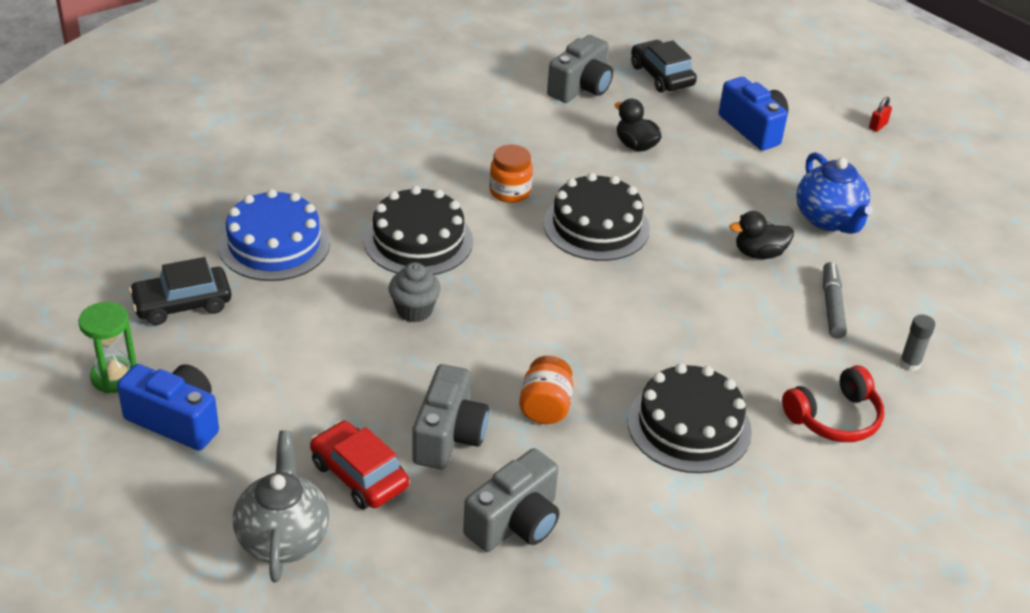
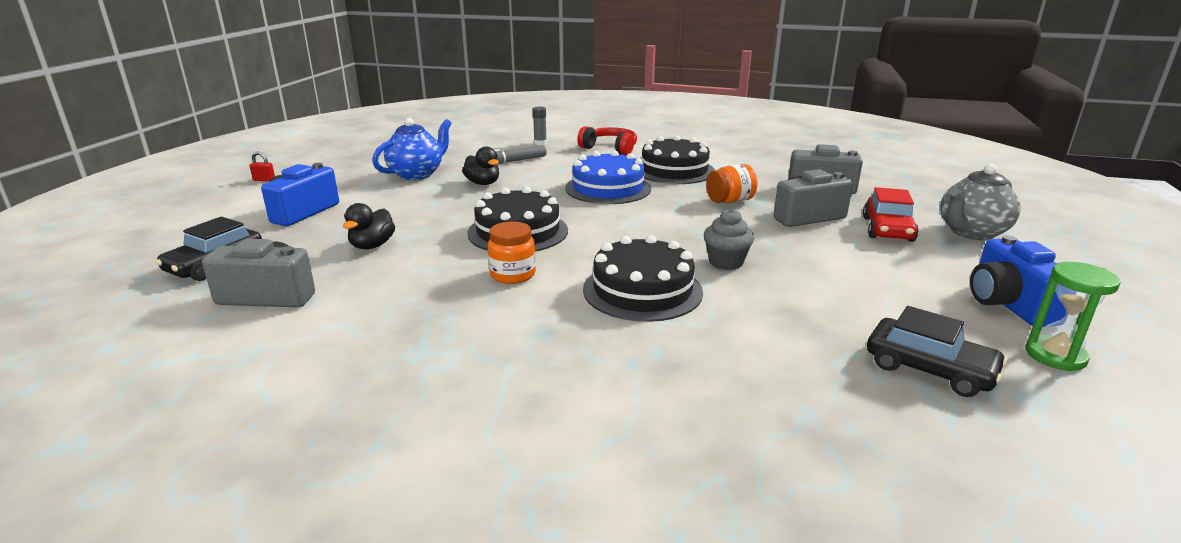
camera: 120 degrees left, 15 degrees down
(274, 244) = (768, 360): blue cake -> blue cake (608, 188)

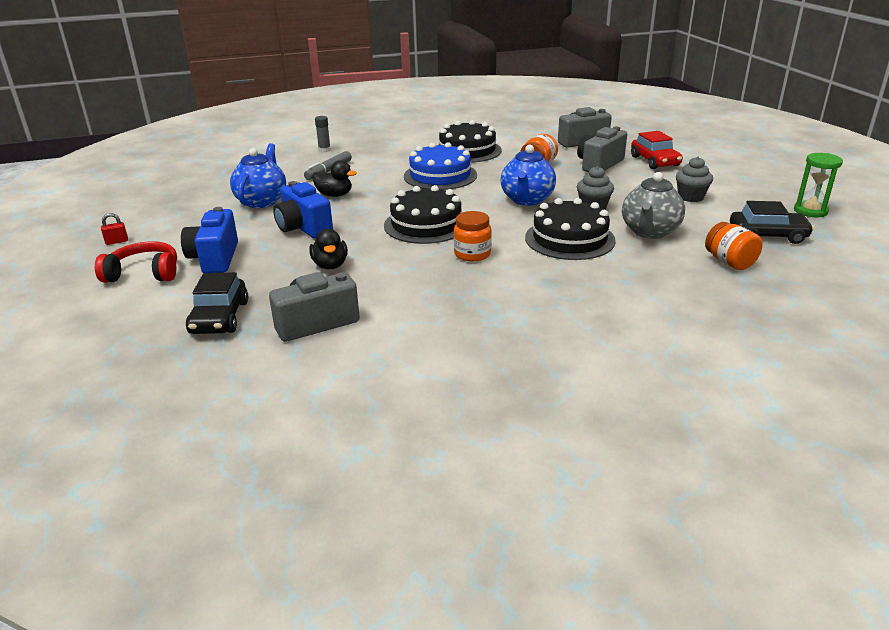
camera: 30 degrees left, 5 degrees up
(610, 148) = (391, 143): red headphones -> red headphones (144, 273)
(660, 234) = (527, 200): none -> blue teapot
(814, 387) = (729, 262): none -> orange jar
(877, 284) = (690, 197): none -> grey cupcake
(971, 232) = (699, 152): grey teapot -> grey teapot (649, 232)
(1008, 304) = (763, 190): blue camera -> blue camera (303, 228)

